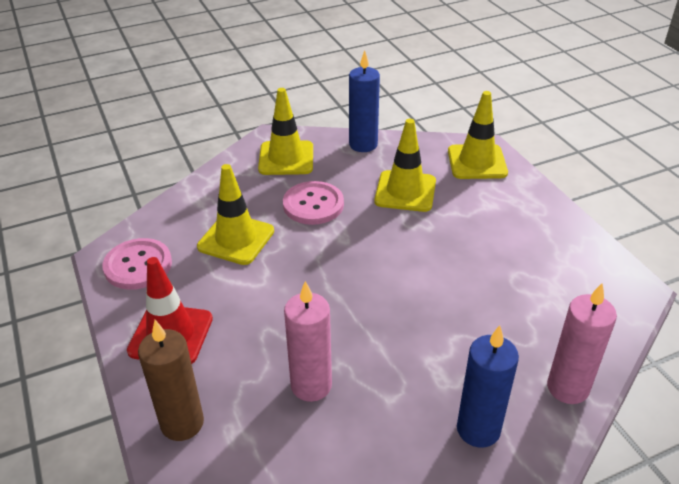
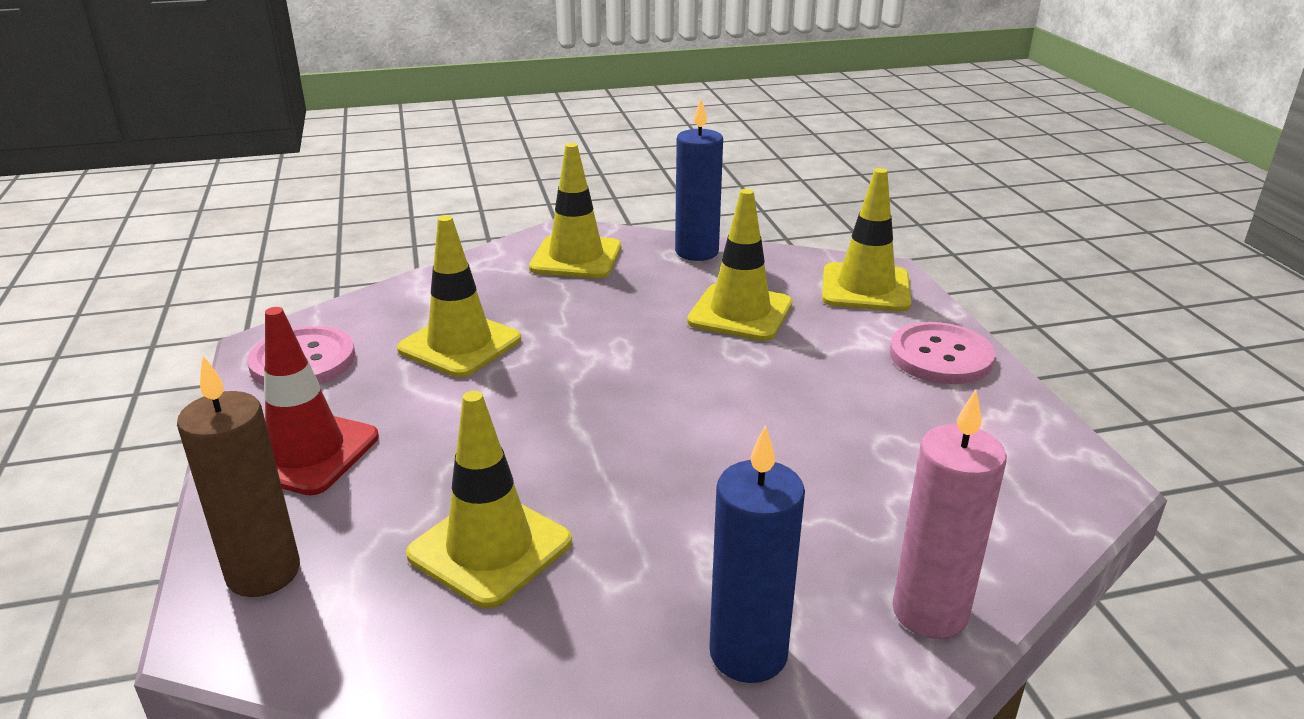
camera: 10 degrees right, 10 degrees down
(311, 385) = (490, 548): pink candle -> yellow traffic cone
(313, 204) = (593, 315): pink button -> pink button (940, 356)

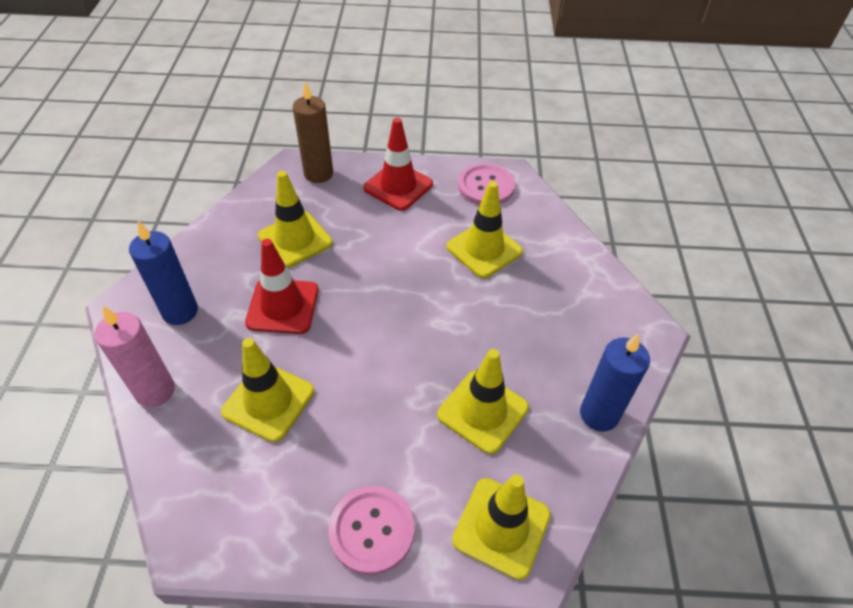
camera: 105 degrees right, 20 degrees up
(576, 258) = (600, 329): yellow traffic cone -> yellow traffic cone (268, 401)
(665, 515) = (283, 306): none -> red traffic cone

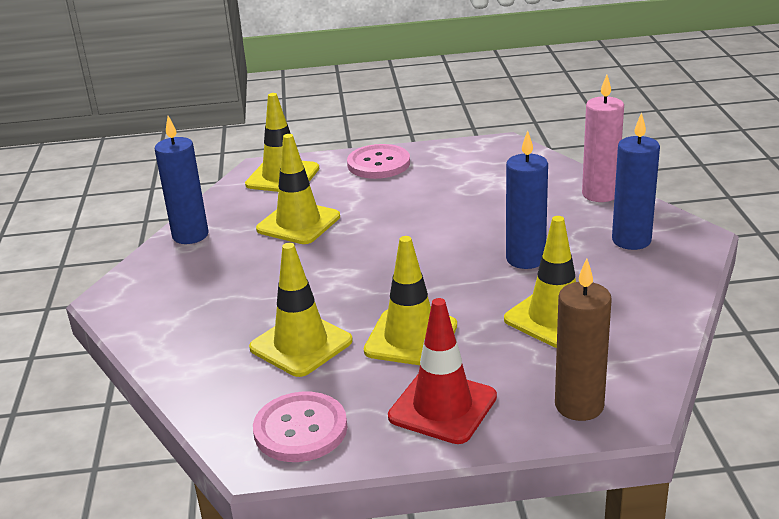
camera: 175 degrees right, 20 degrees down
(268, 401) = (494, 202): yellow traffic cone -> yellow traffic cone (411, 338)
(283, 306) = (525, 259): red traffic cone -> blue candle

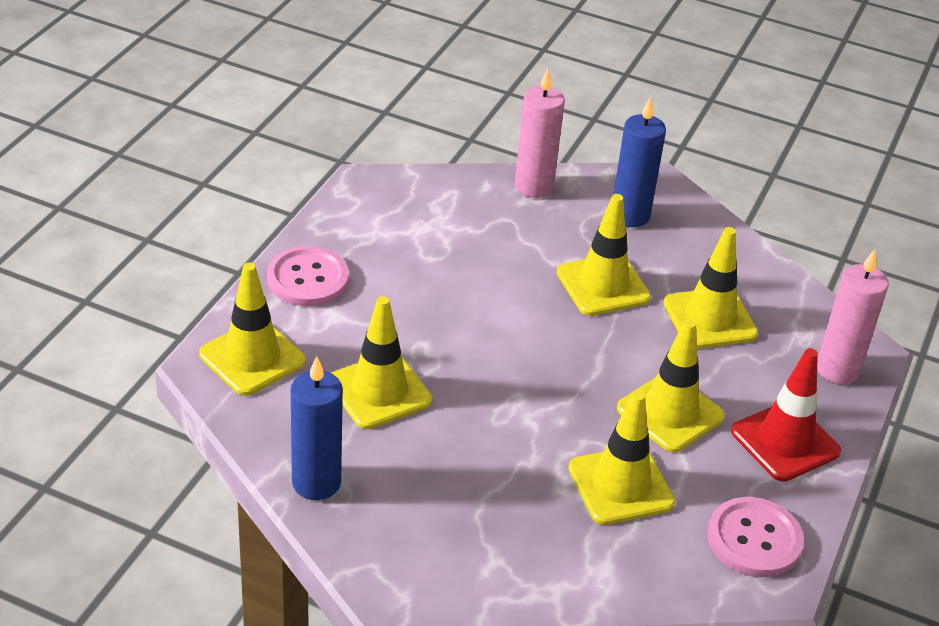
camera: 65 degrees left, 10 degrees up
(525, 259) = (603, 285): blue candle -> yellow traffic cone
(579, 406) = (837, 370): brown candle -> pink candle

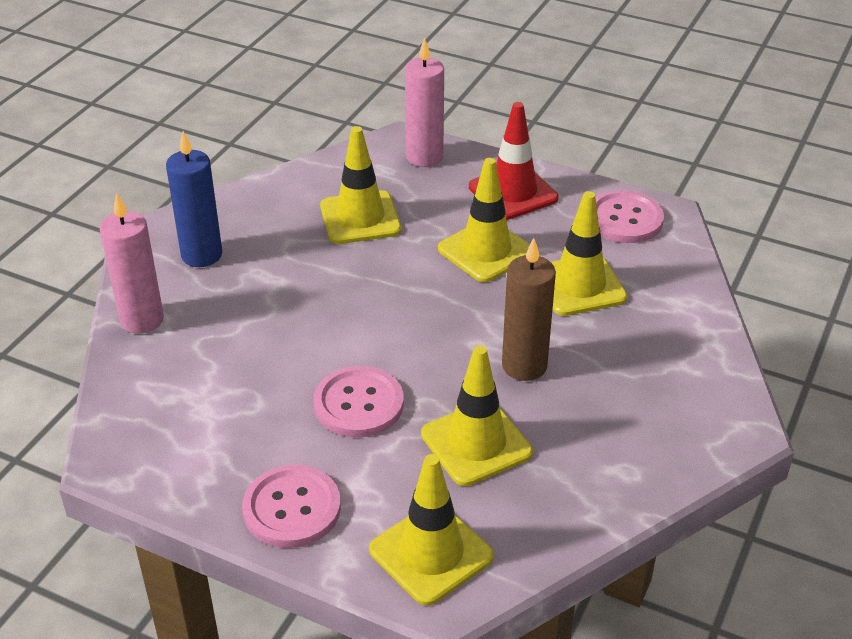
camera: 85 degrees left, 0 degrees up
(316, 483) = (613, 490): blue candle -> none
(430, 317) = (358, 404): none -> pink button
(487, 431) = (524, 366): none -> brown candle
(603, 285) = (311, 280): yellow traffic cone -> none

